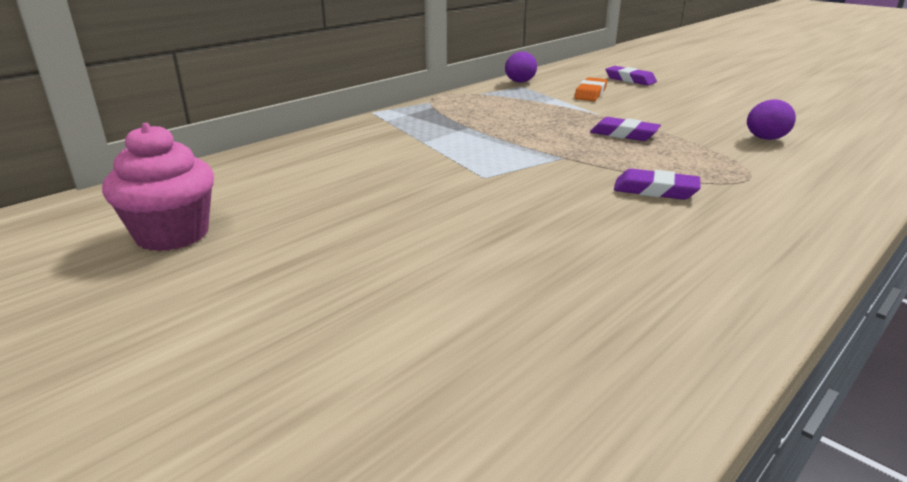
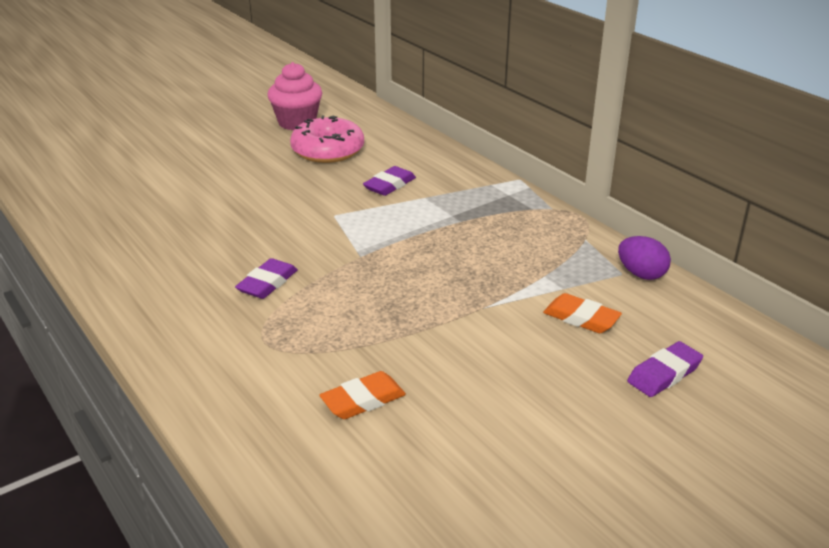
camera: 100 degrees right, 5 degrees up
(296, 199) = (328, 150): none -> pink donut
(624, 134) = (411, 303): purple eraser -> purple eraser (389, 185)
(765, 139) = (363, 400): purple egg -> orange eraser

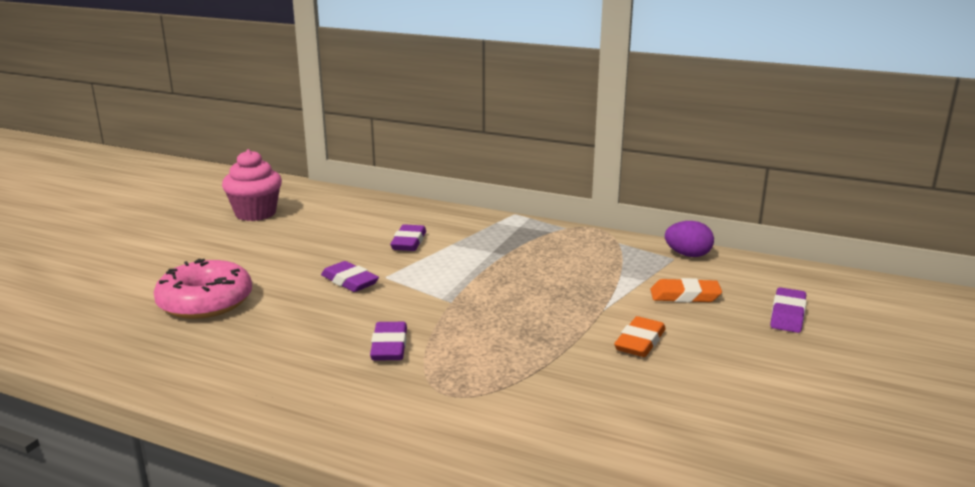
camera: 30 degrees left, 10 degrees down
(301, 211) = (350, 281): none -> purple eraser
(328, 150) = (315, 229): pink donut -> pink donut (205, 302)
(363, 400) = (595, 409): orange eraser -> orange eraser (640, 342)

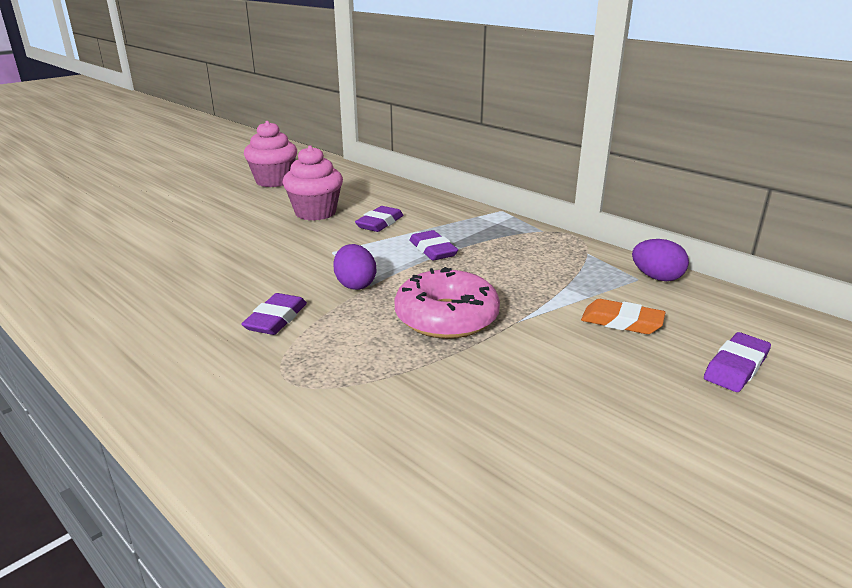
camera: 20 degrees right, 5 degrees up
(205, 302) = (164, 250): pink donut -> pink donut (446, 317)
(333, 241) = (315, 213): none -> pink cupcake
(350, 281) = (297, 251): purple eraser -> purple eraser (433, 250)
(436, 303) = (355, 284): none -> purple egg
(640, 342) = (531, 365): orange eraser -> none

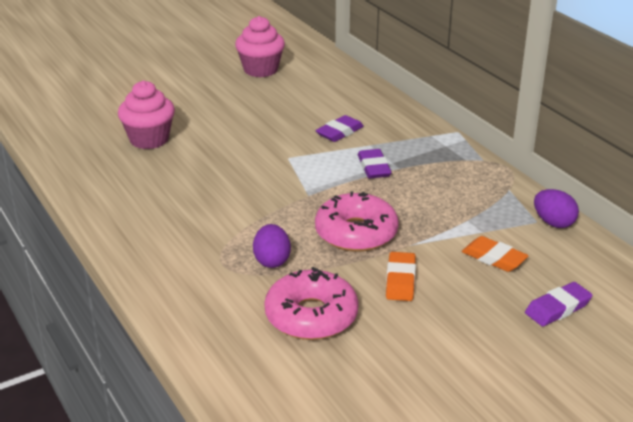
camera: 15 degrees right, 5 degrees up
(276, 319) = (227, 215): purple eraser -> none
(315, 213) = (287, 113): pink cupcake -> pink cupcake (149, 139)
(355, 284) = (296, 193): purple egg -> purple egg (272, 261)
(437, 431) = (311, 316): none -> pink donut
(530, 364) = (400, 280): none -> orange eraser

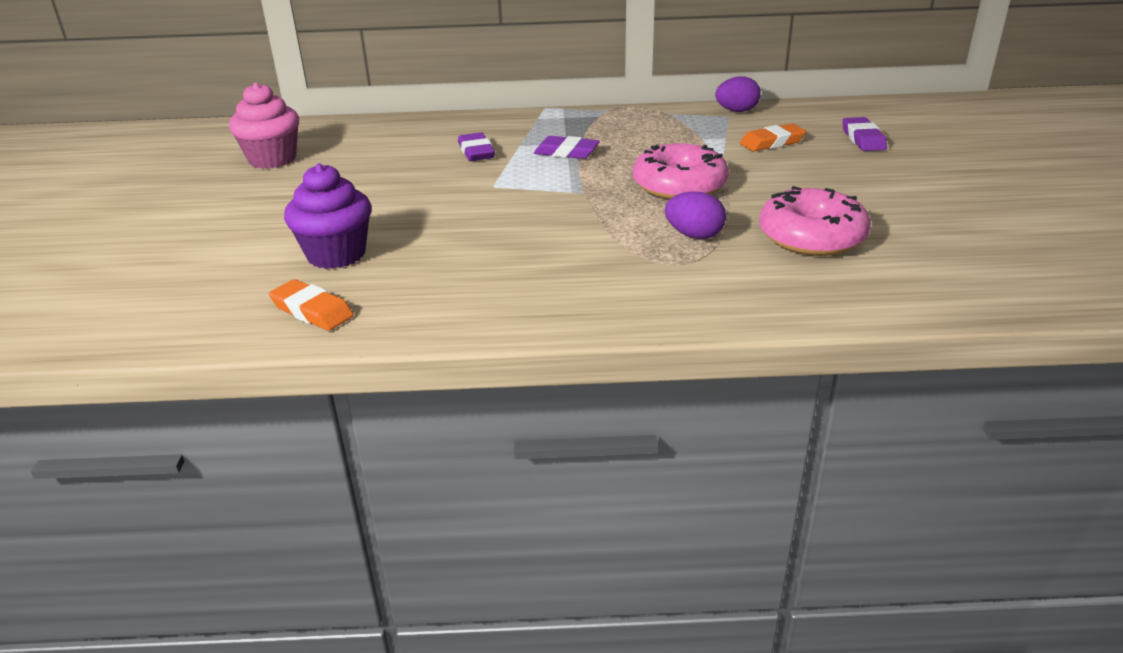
camera: 60 degrees left, 0 degrees up
(149, 139) = (336, 254): pink cupcake -> purple cupcake
(400, 280) = (778, 185): orange eraser -> orange eraser (312, 311)

